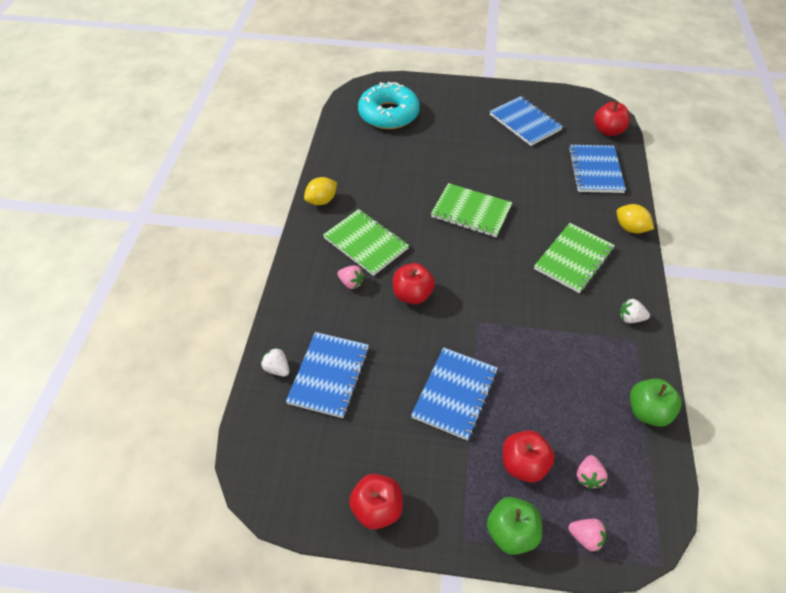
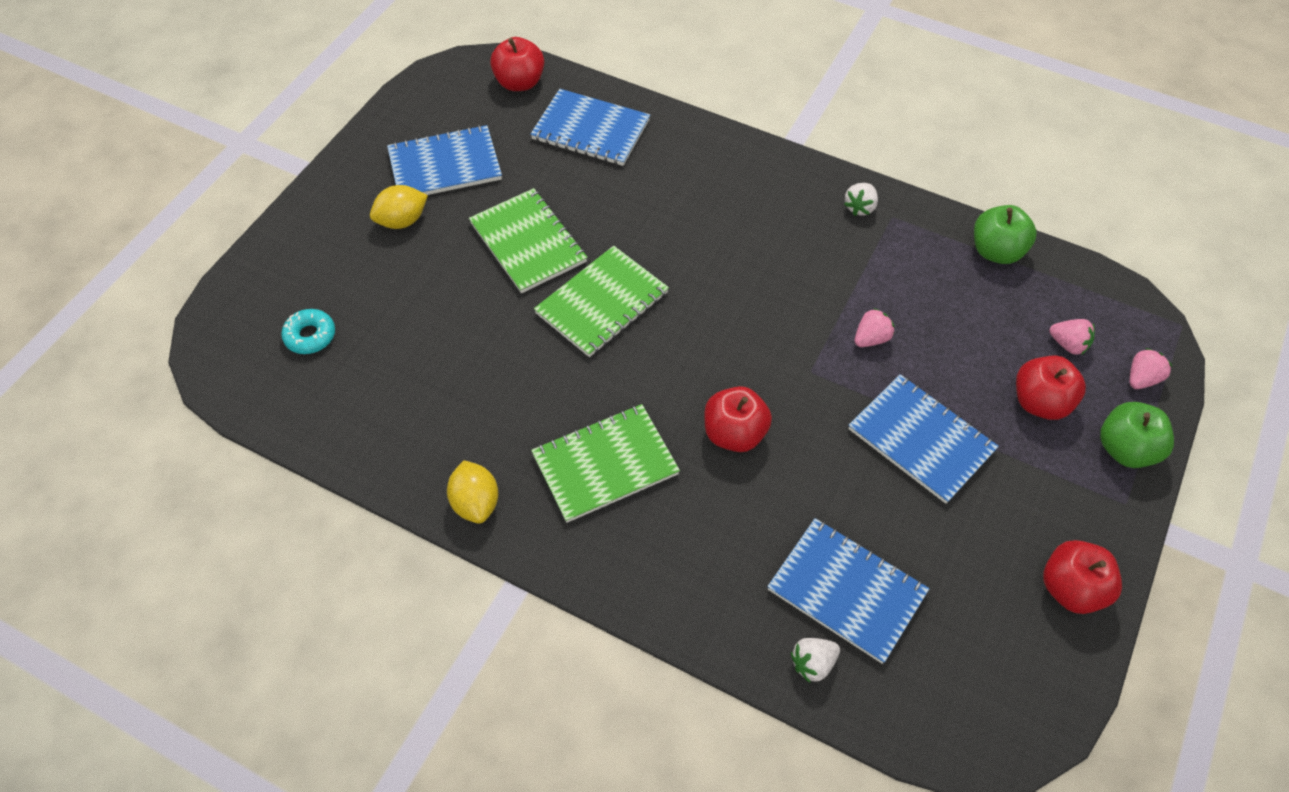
camera: 70 degrees left, 5 degrees up
(351, 283) = (680, 510): pink strawberry -> pink strawberry (871, 338)
(388, 114) = (310, 336): turquoise donut -> turquoise donut, size x0.45
(573, 259) = (742, 222): green notebook -> green notebook (528, 242)
(630, 228) = (714, 142): yellow lemon -> yellow lemon (402, 221)

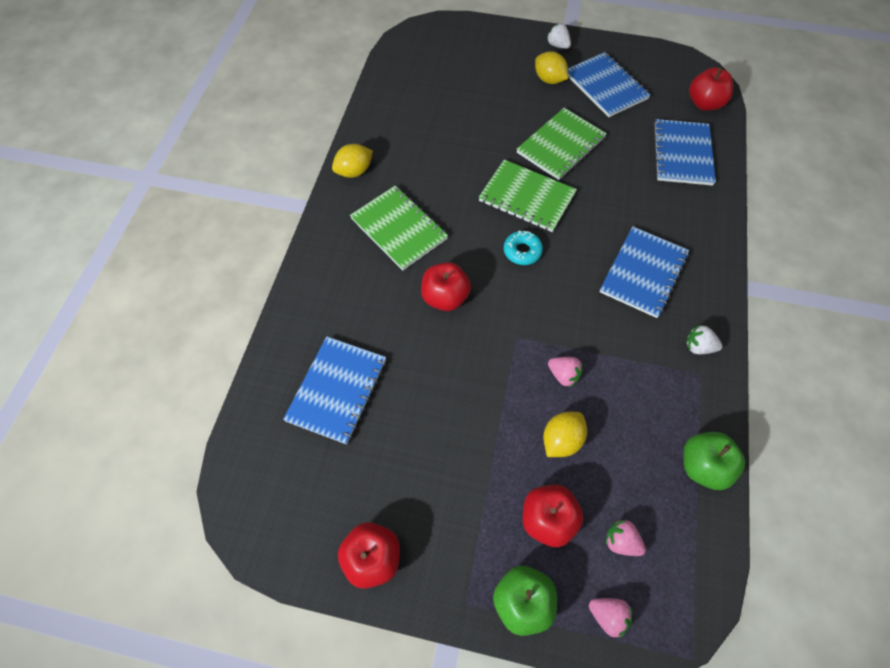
camera: 75 degrees right, 5 degrees up
(310, 336) = (445, 66): turquoise donut -> turquoise donut (522, 251)
(813, 663) = (279, 377): white strawberry -> white strawberry (557, 45)
(921, 440) = (479, 425): blue notebook -> blue notebook (643, 273)
(951, 364) = (561, 440): none -> yellow lemon
(1068, 344) = (621, 541): pink strawberry -> pink strawberry turned 105 degrees clockwise

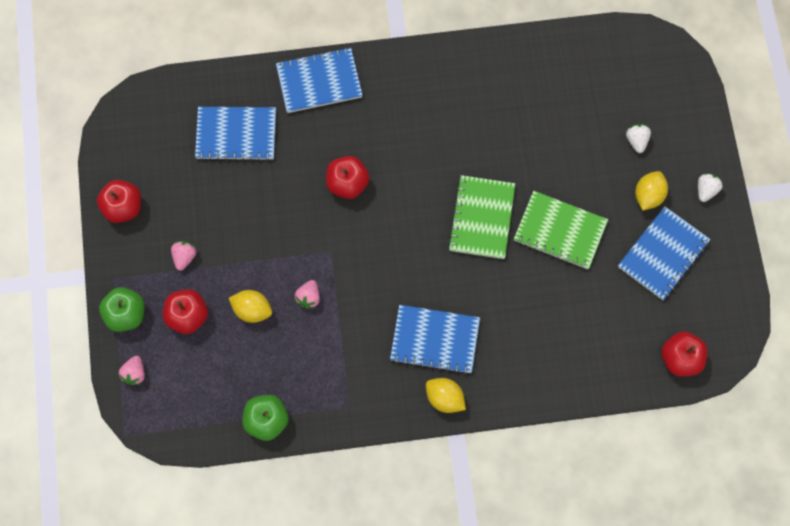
camera: 70 degrees right, 10 degrees up
(354, 171) = (452, 60): yellow lemon -> yellow lemon (444, 398)
(399, 229) = (403, 122): green notebook -> none
(522, 251) = (419, 231): turquoise donut -> none
(621, 541) = (188, 371): pink strawberry -> pink strawberry (184, 257)
(682, 154) = (597, 348): blue notebook -> blue notebook (319, 81)
(698, 347) = (374, 400): white strawberry -> white strawberry (636, 141)

